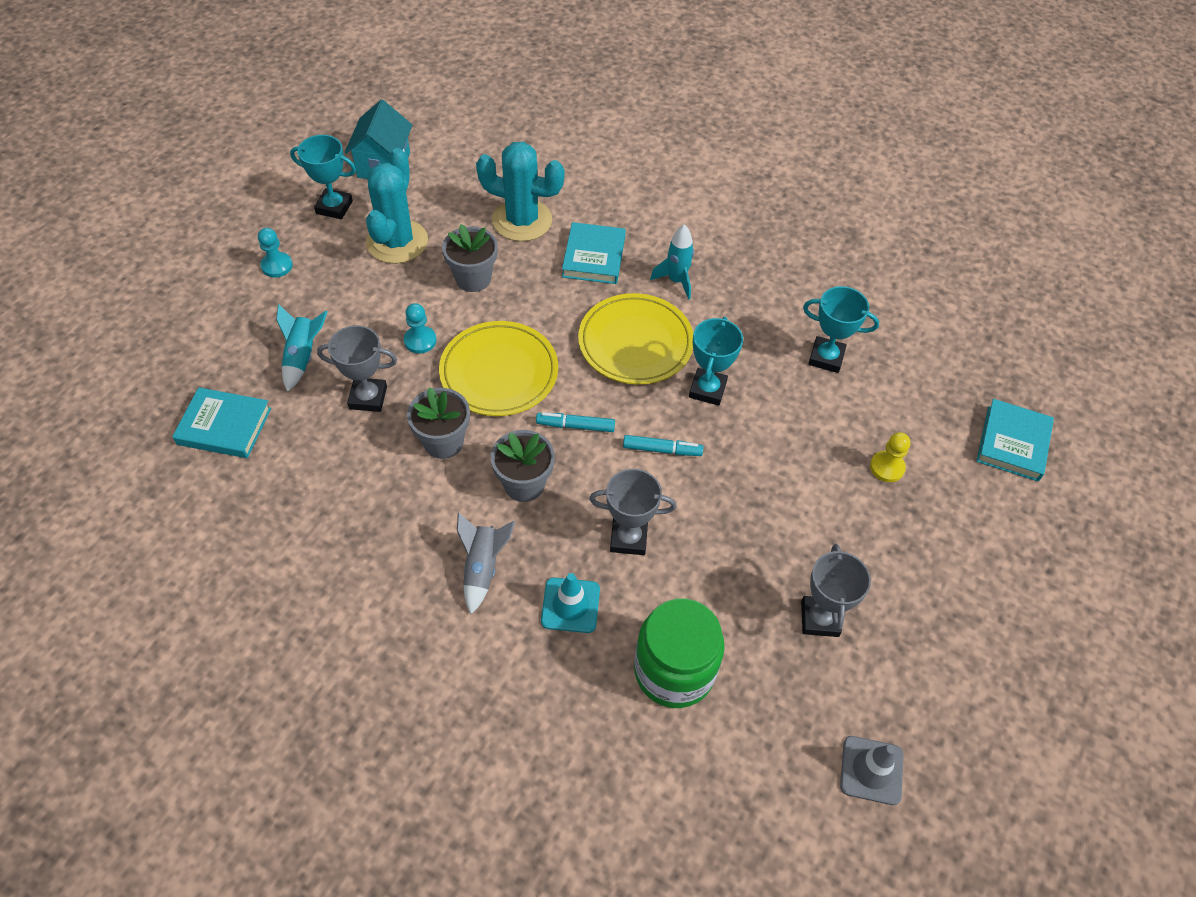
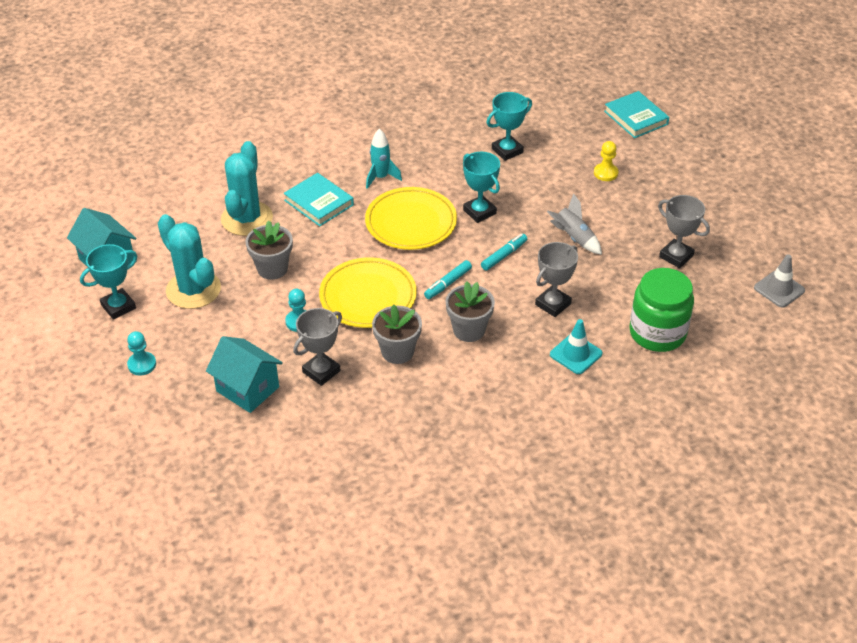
camera: 50 degrees left, 10 degrees down
(224, 426) = (267, 460): turquoise book -> none
(303, 357) = (247, 389): turquoise rocket -> turquoise house
(482, 567) = (513, 380): grey rocket -> grey rocket (574, 238)
(522, 220) = (247, 219): turquoise cactus -> turquoise cactus turned 45 degrees counterclockwise

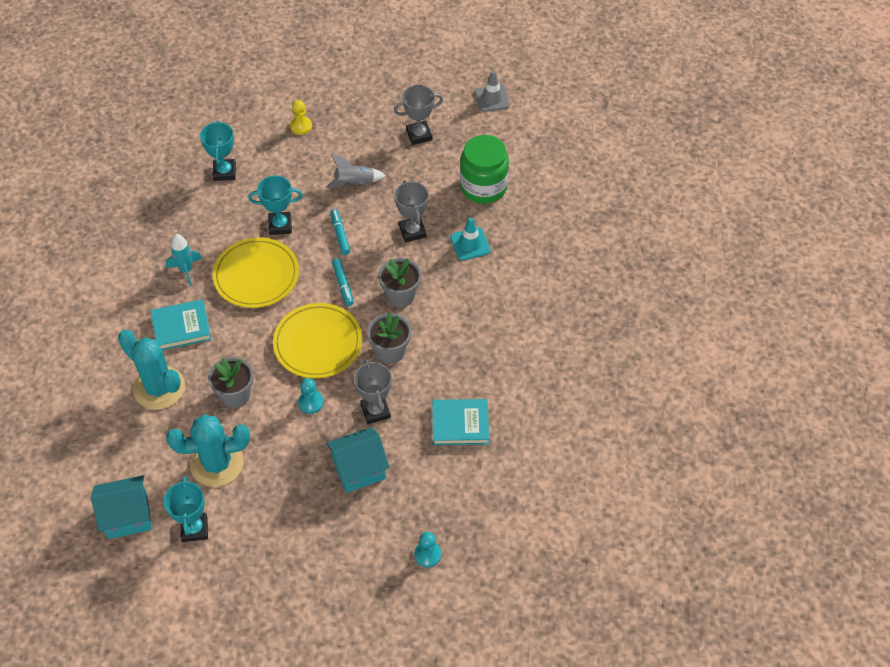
camera: 60 degrees left, 10 degrees up
(142, 364) = (278, 536): turquoise pawn -> turquoise pawn (427, 554)
(636, 118) = (255, 74): turquoise book -> turquoise book (460, 424)

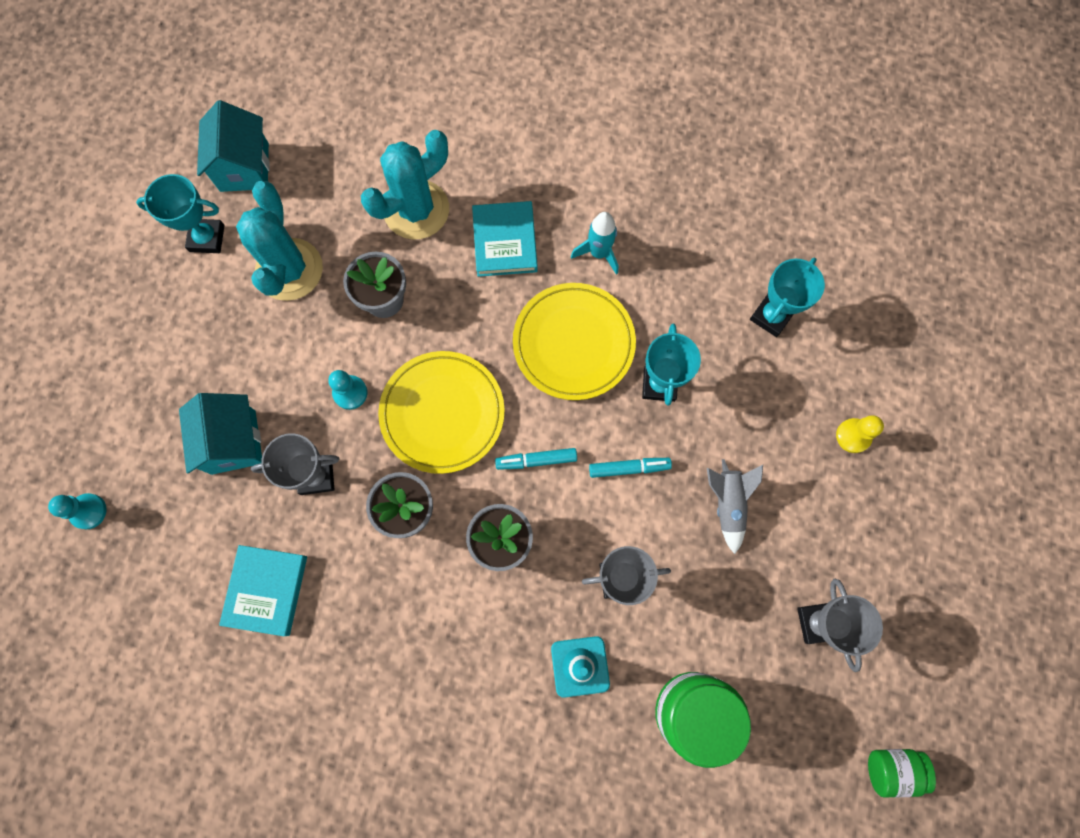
camera: 100 degrees right, 20 degrees up
(224, 172) = (771, 316): turquoise trophy -> turquoise trophy turned 60 degrees counterclockwise
(492, 98) = (891, 768): grey traffic cone -> green jar

